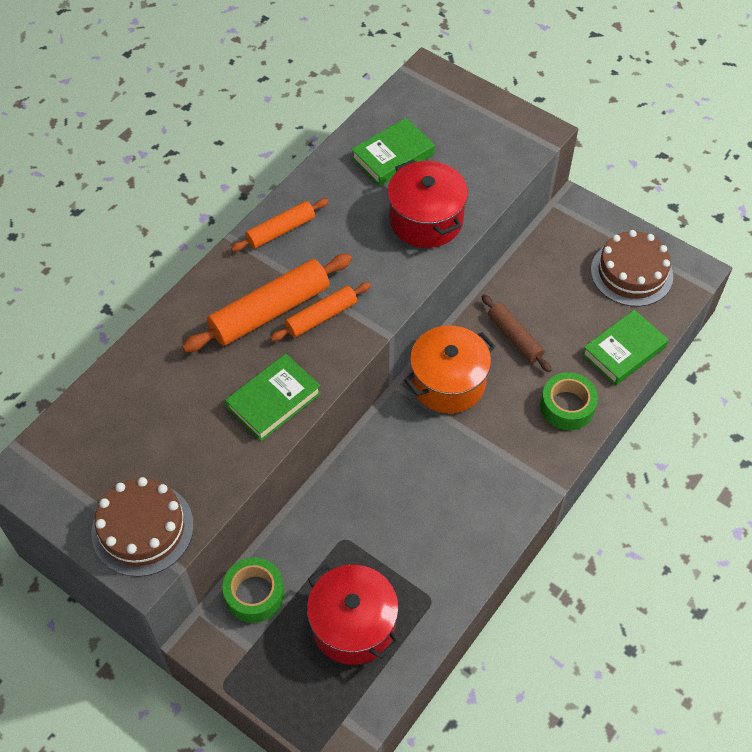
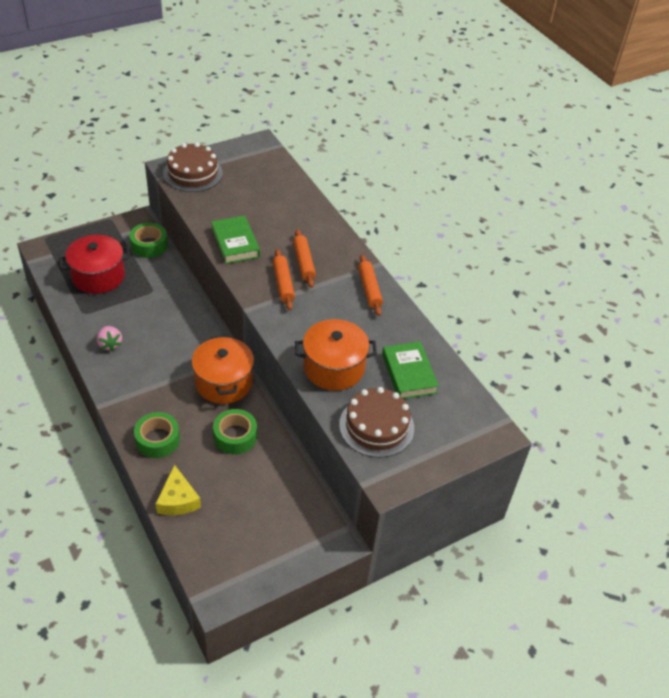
camera: 110 degrees right, 10 degrees down
(270, 311) = (304, 263): orange rolling pin -> orange rolling pin, size x0.60
(426, 220) = (334, 368): red pot -> orange pot
(465, 535) = (110, 344): none -> pink strawberry
(514, 337) = (235, 436): brown rolling pin -> green tape
(623, 351) = (178, 499): green book -> yellow cheese
(631, 273) = (245, 546): brown cake -> brown cake (376, 426)

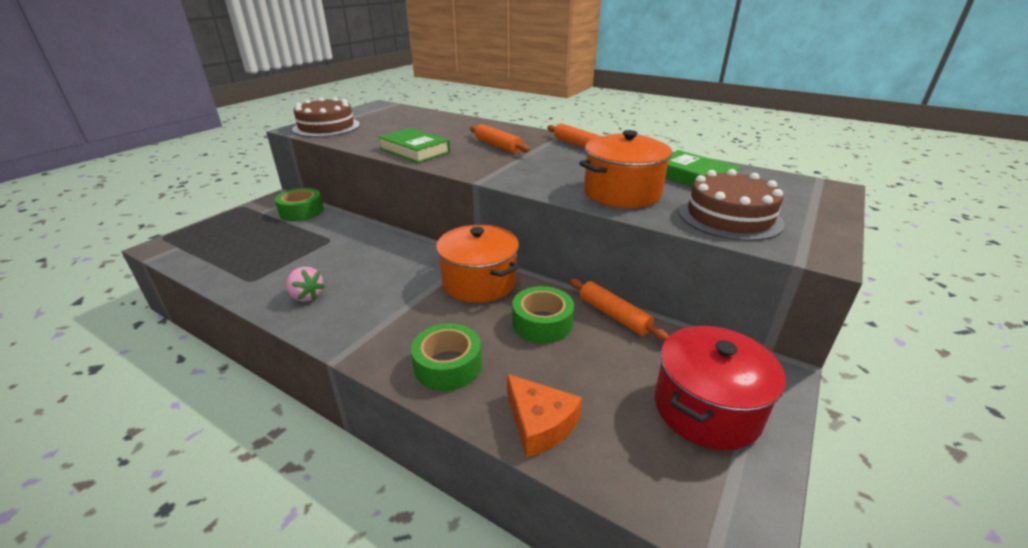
camera: 25 degrees left, 15 degrees down
(98, 276) = (252, 247): red pot -> red pot (706, 408)
(178, 499) = (540, 423): yellow cheese -> orange cheese
(283, 284) = (494, 160): orange rolling pin -> orange rolling pin (614, 315)

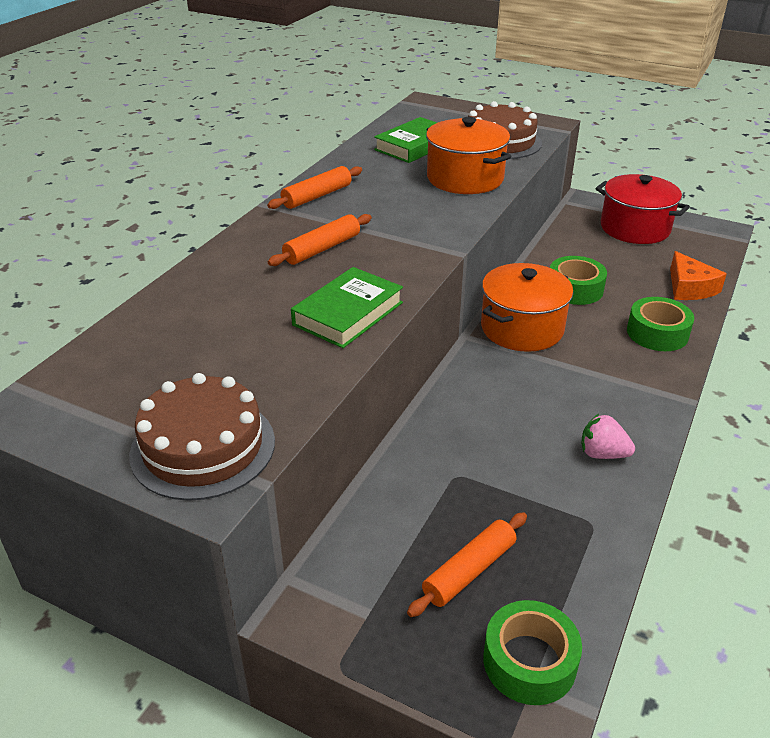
camera: 95 degrees left, 5 degrees up
(301, 211) = (359, 549): green tape -> green tape (529, 661)
(306, 296) = (602, 454): pink strawberry -> pink strawberry turned 105 degrees counterclockwise
(540, 423) = (689, 287): orange cheese -> orange cheese turned 120 degrees clockwise
(614, 315) = (547, 255): orange rolling pin -> orange rolling pin (469, 571)

